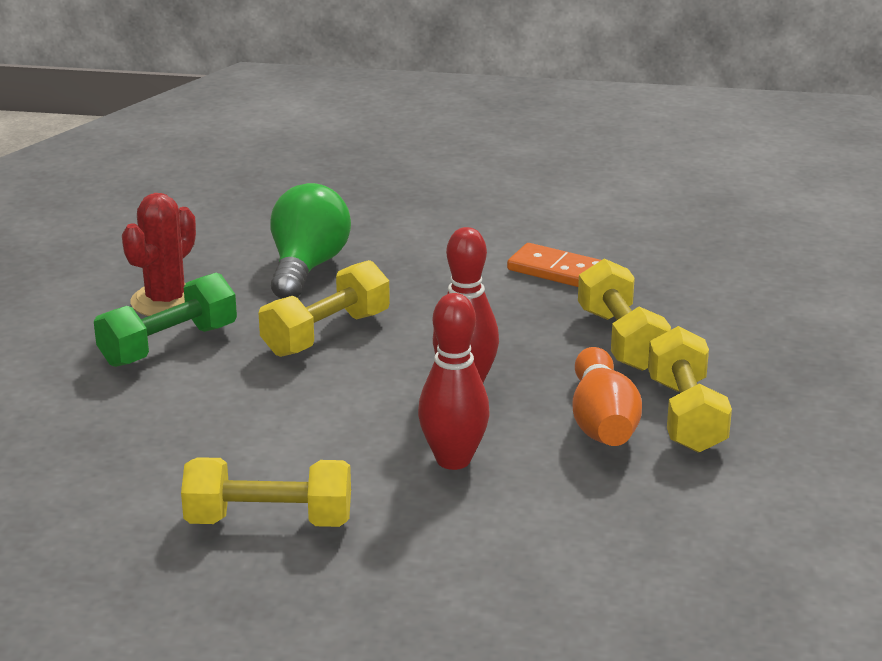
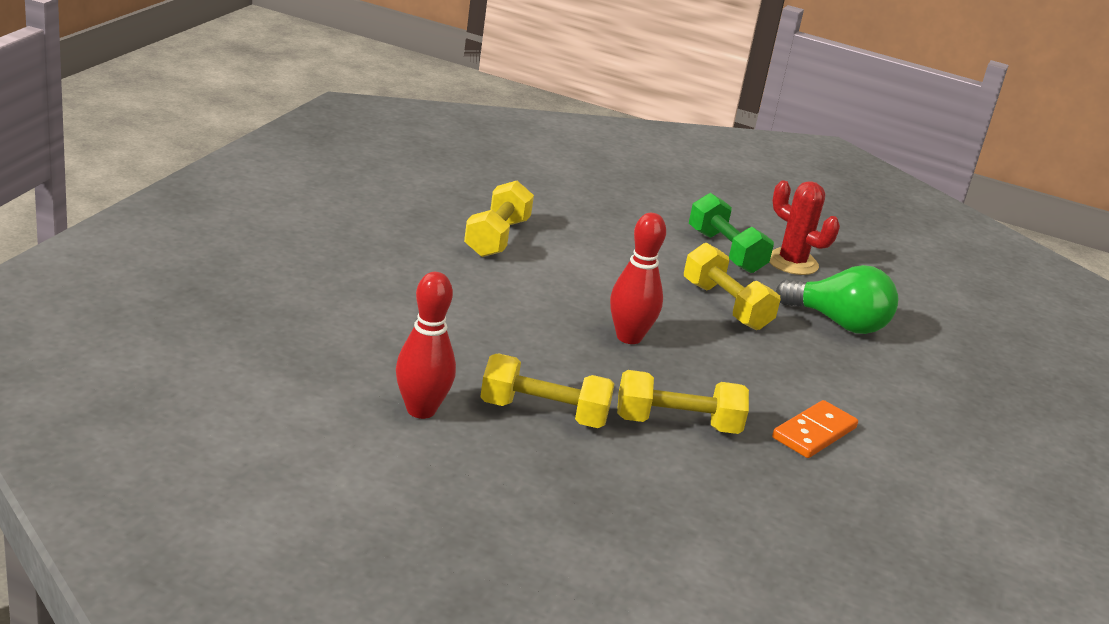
camera: 100 degrees right, 0 degrees up
(453, 460) = (531, 307): red bowling pin -> red bowling pin (421, 410)
(602, 421) = (552, 375): orange bowling pin -> none

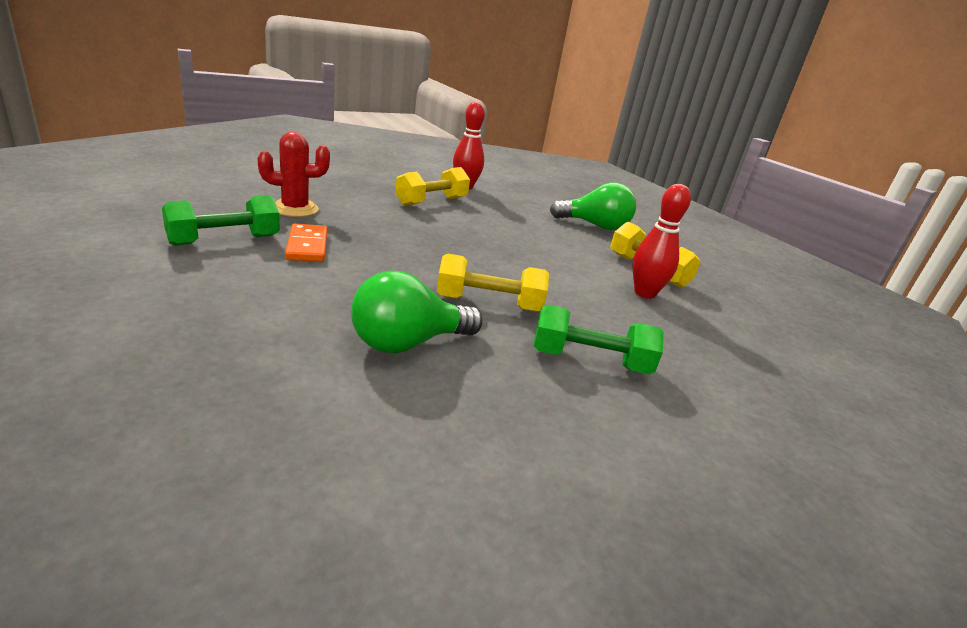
camera: 125 degrees right, 0 degrees up
(403, 280) = (595, 226): none -> green light bulb
(629, 337) = (479, 250): red bowling pin -> red bowling pin (644, 293)
(677, 424) = (378, 220): yellow dumbbell -> none
(792, 262) = (545, 393): red cactus -> red cactus (295, 209)
(896, 482) = (224, 240): none -> green dumbbell

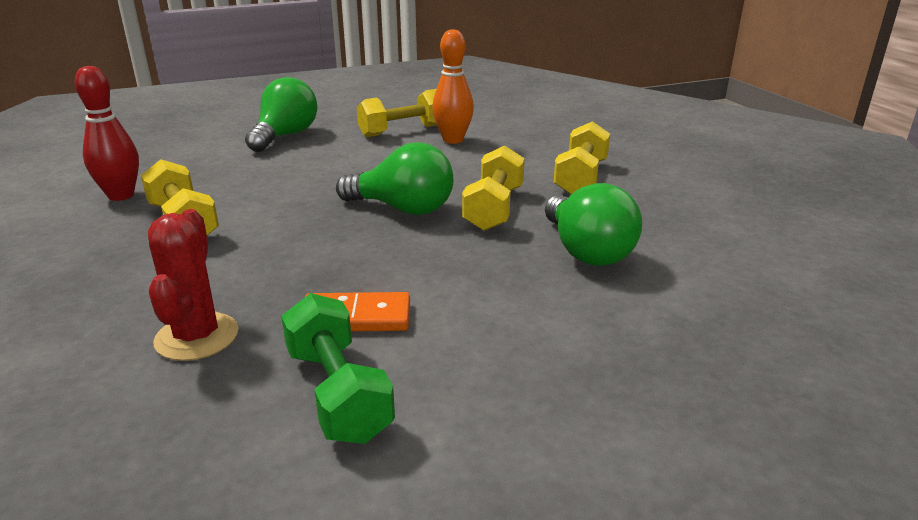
camera: 75 degrees left, 0 degrees up
(474, 265) = (403, 209): none -> green light bulb
(590, 360) = (581, 178): green dumbbell -> yellow dumbbell
(644, 293) = (453, 140): red bowling pin -> orange bowling pin

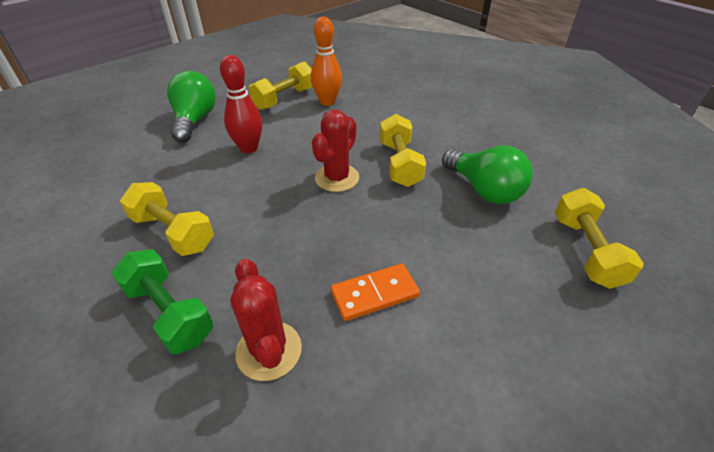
camera: 20 degrees left, 15 degrees up
(121, 195) = (95, 215): red bowling pin -> red bowling pin (249, 148)
(338, 393) = (411, 371): green dumbbell -> green dumbbell (169, 312)
(403, 209) = (337, 178): green light bulb -> red cactus
(581, 178) = (437, 122): yellow dumbbell -> yellow dumbbell (586, 251)

